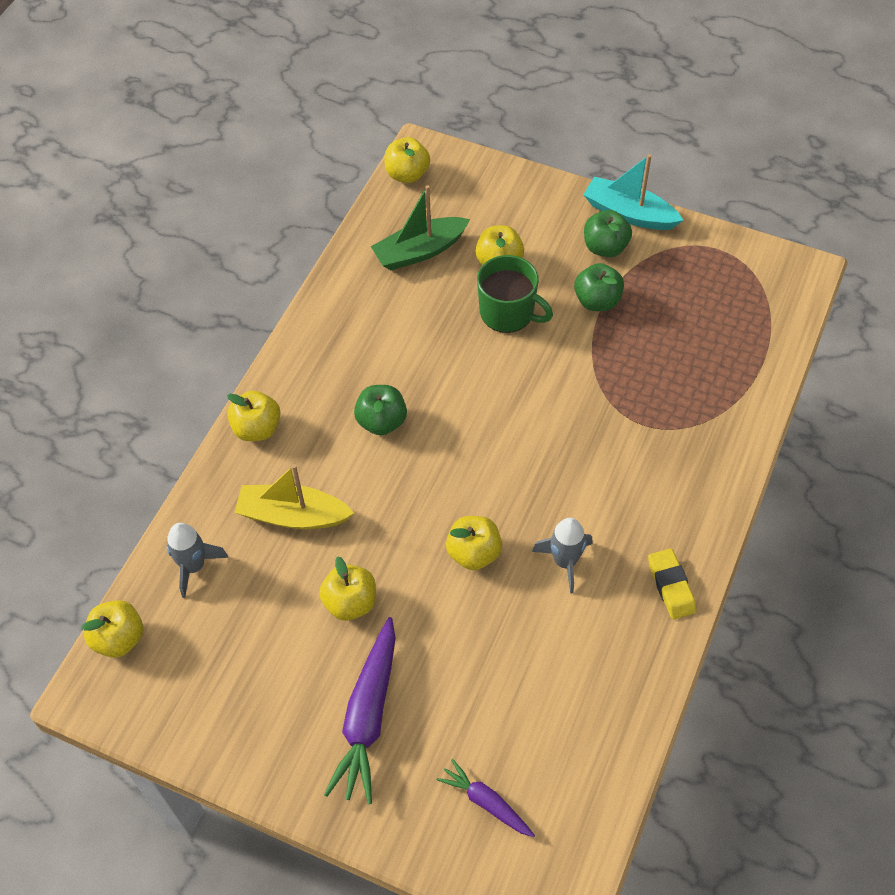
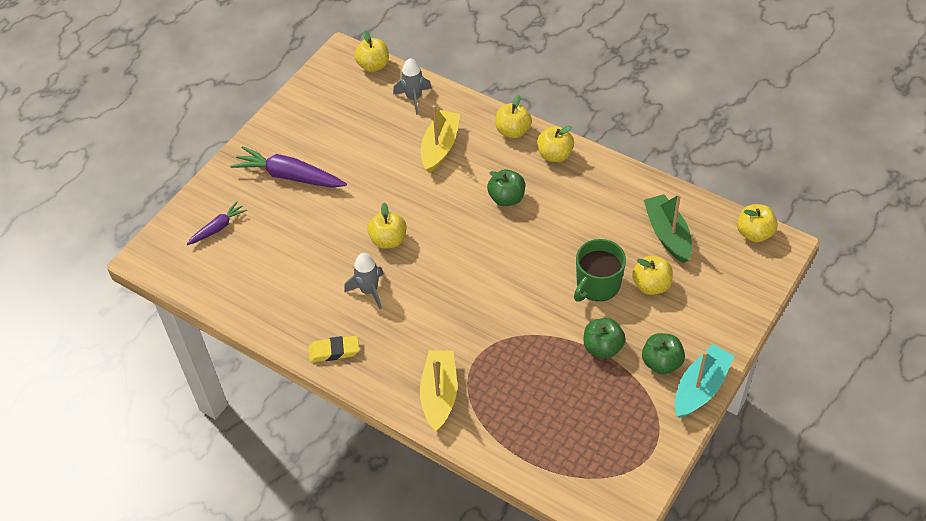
camera: 100 degrees right, 5 degrees down
(350, 602) = (368, 172): yellow apple -> yellow apple (555, 155)
(703, 455) = (439, 394): none -> yellow boat

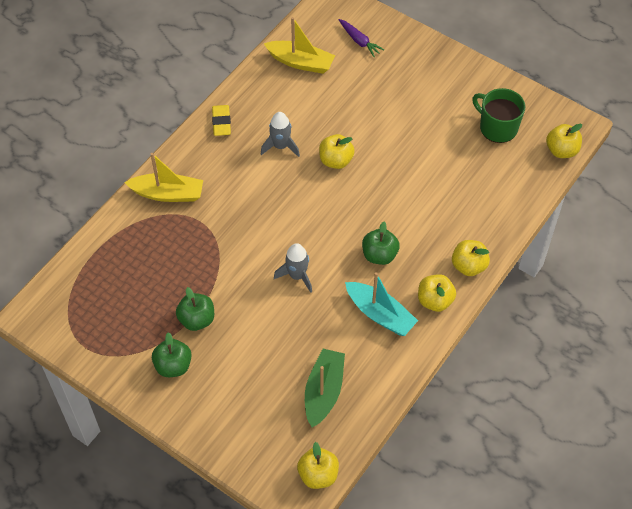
camera: 90 degrees right, 5 degrees up
(289, 176) = (416, 88): purple carrot -> none
(414, 98) = (515, 183): grey rocket -> grey rocket (297, 276)
(440, 147) = (448, 203): yellow boat -> yellow boat (301, 62)
(597, 285) = (267, 322): green mug -> green mug (497, 127)
(651, 285) = (262, 368): yellow apple -> none
(667, 234) = (324, 391): green boat -> green boat turned 60 degrees counterclockwise
(700, 388) = (141, 395): turquoise boat -> turquoise boat (380, 314)

